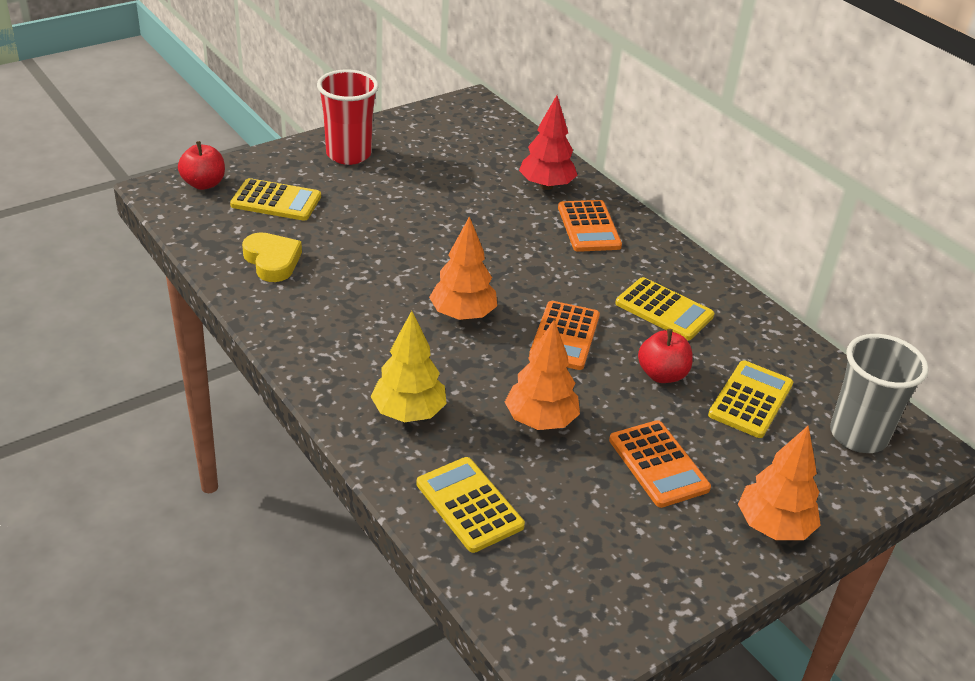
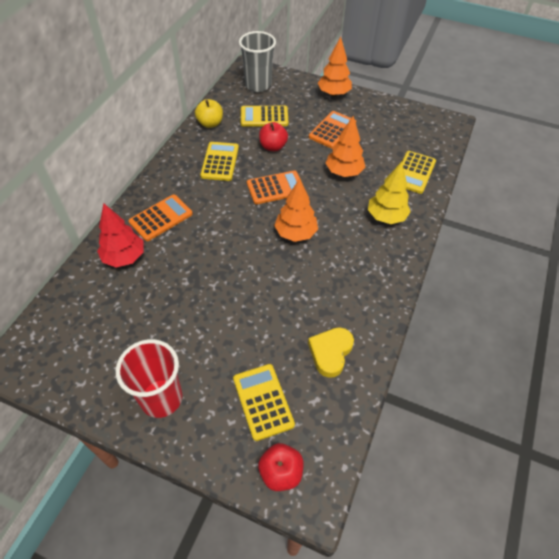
camera: 120 degrees left, 15 degrees up
(768, 336) = (210, 123): none -> yellow apple

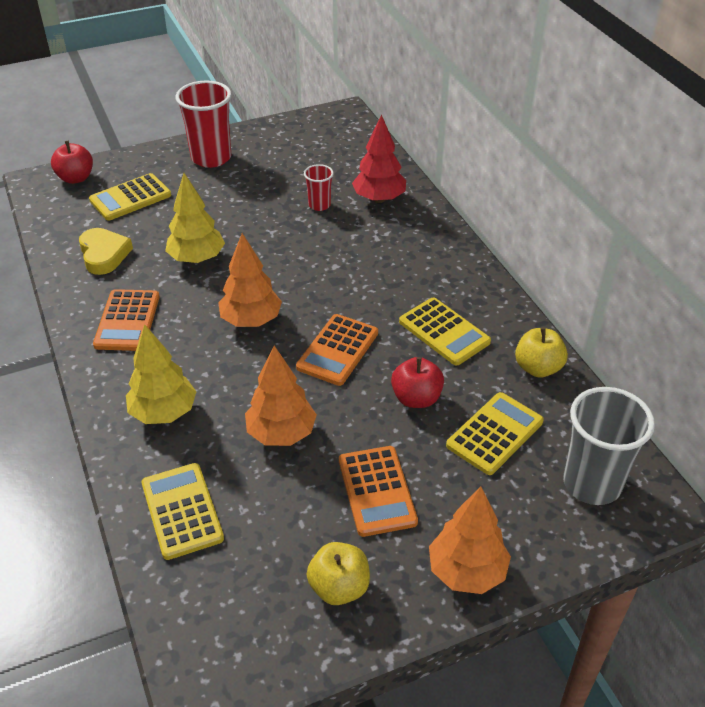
camera: 135 degrees right, 10 degrees down
(161, 218) = (403, 242): orange calculator -> orange calculator (127, 321)
(161, 282) = (319, 205): none -> red cup
(263, 401) = (130, 198): yellow calculator -> yellow calculator turned 120 degrees clockwise
(278, 299) = (197, 258): none -> yellow tree
(380, 116) = (339, 587): none -> yellow apple

